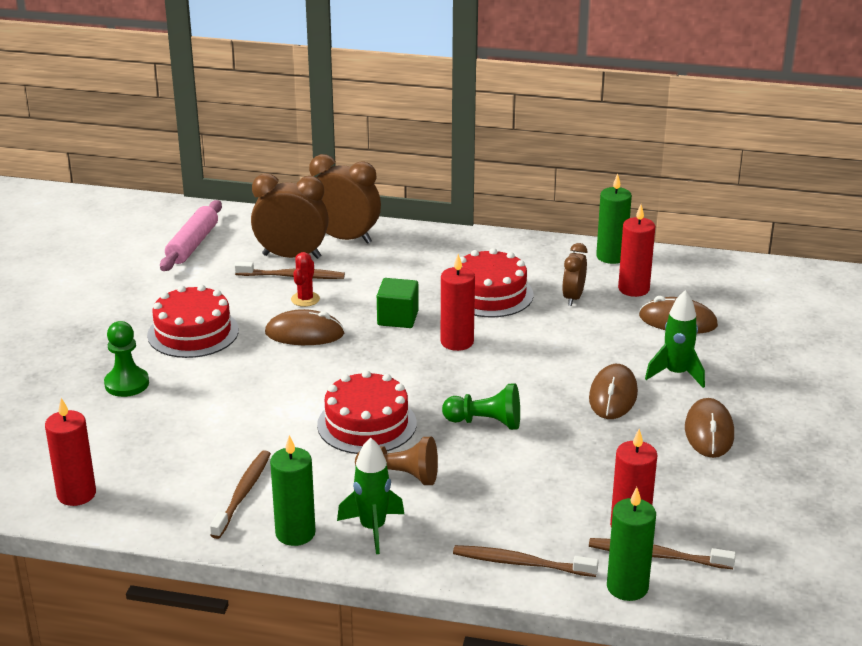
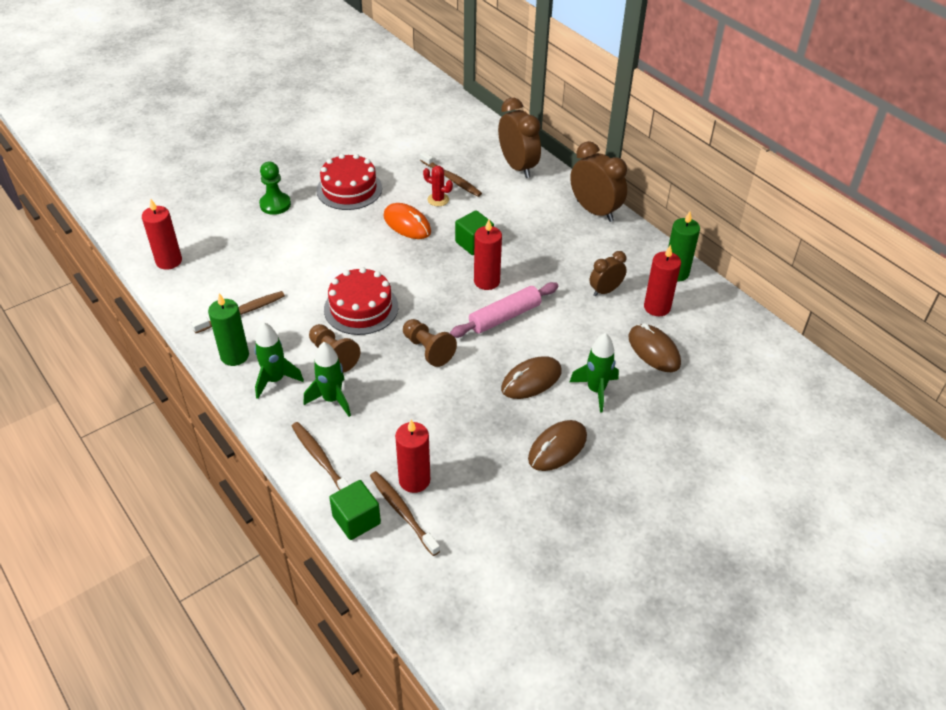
camera: 40 degrees right, 15 degrees up
(192, 244) = (424, 126): pink rolling pin -> pink rolling pin (505, 317)
(291, 256) = (469, 164): brown clock -> brown clock (595, 211)
(304, 333) = (407, 224): brown mouse -> orange mouse
(305, 299) = (438, 199): red cactus -> red cactus turned 60 degrees clockwise
(456, 511) = (332, 399): none -> green rocket
(485, 422) = (428, 349): green pawn -> brown pawn
(490, 294) = (553, 257): red cake -> none
(627, 587) = (356, 520): green candle -> green cube

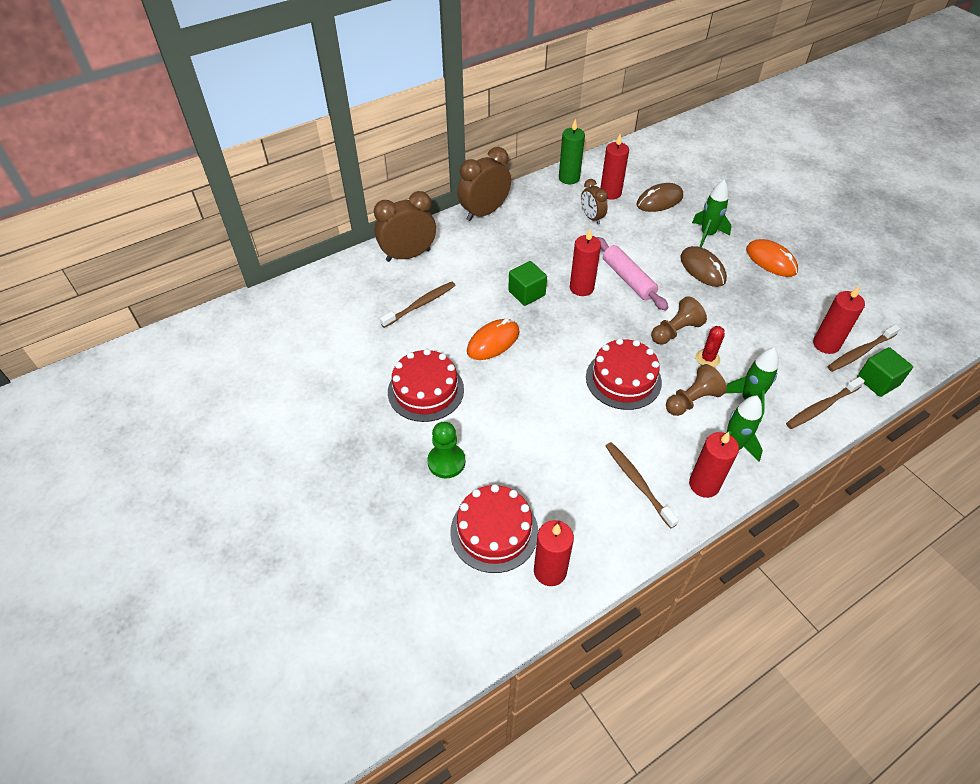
camera: 85 degrees left, 5 degrees up
(208, 232) = (494, 531): none -> red cake
(234, 356) = (704, 484): green candle -> red candle
(438, 199) = (454, 316): red cactus -> red cactus (707, 358)
(557, 448) = (771, 260): brown mouse -> orange mouse

